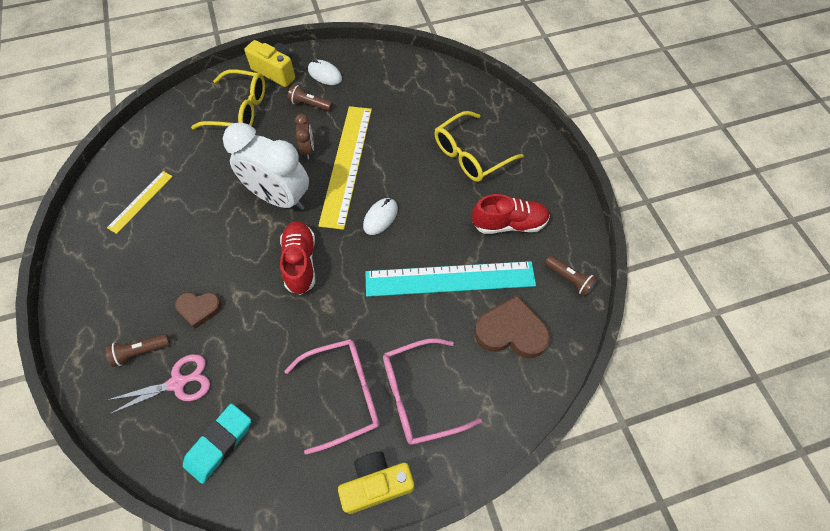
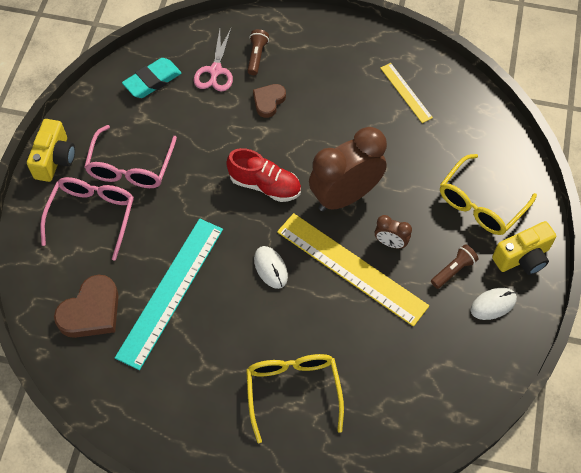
camera: 120 degrees right, 0 degrees up
(219, 444) = (152, 81): turquoise eraser -> turquoise eraser turned 75 degrees clockwise
(279, 198) = (345, 196): white clock -> brown clock
(509, 224) = (190, 376): red shoe -> none
(569, 279) = (100, 392): brown flashlight -> none

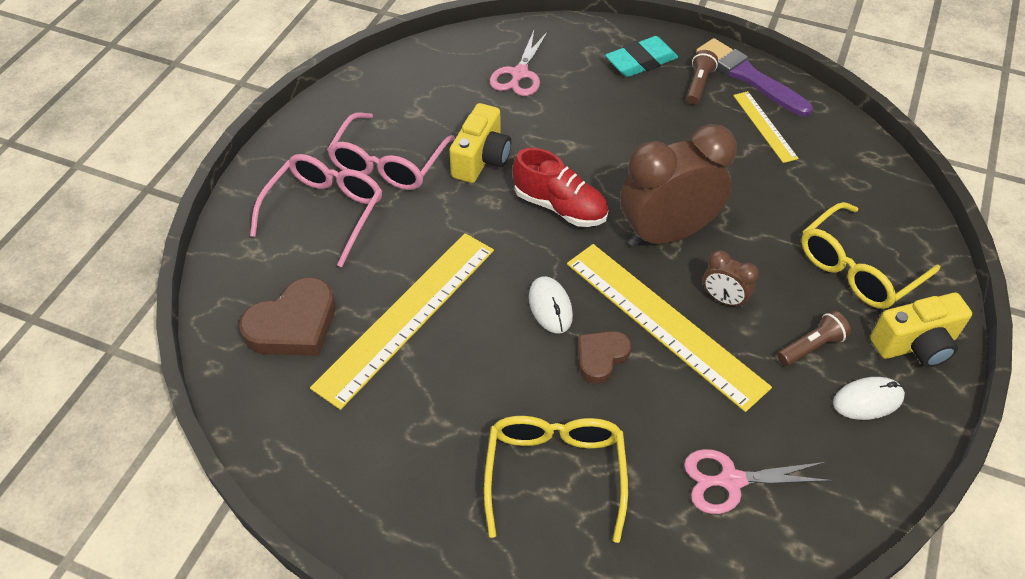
camera: 10 degrees right, 10 degrees down
(55, 159) = (295, 143): yellow camera -> yellow camera (481, 159)
(152, 81) = (438, 75): turquoise eraser -> turquoise eraser (641, 62)
(171, 292) = (407, 316): turquoise ruler -> yellow ruler
(257, 56) = (575, 65): brown flashlight -> brown flashlight (698, 85)
(268, 101) = (581, 114): brown heart -> brown heart (601, 357)
(390, 49) = (749, 77): none -> purple brush
(408, 377) = (730, 481): none -> pink scissors

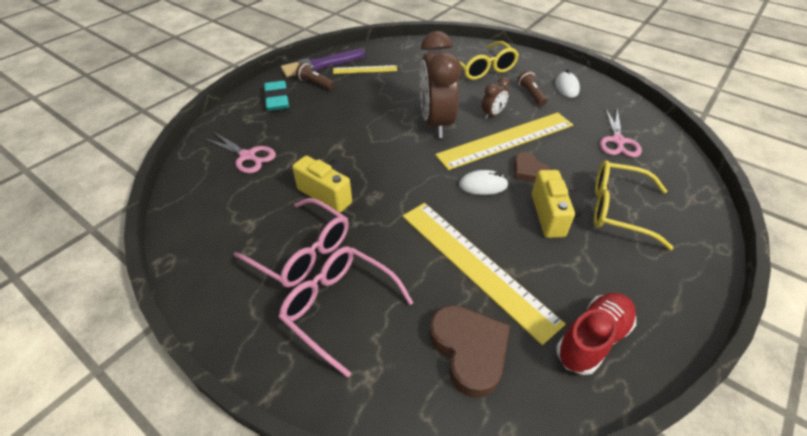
camera: 75 degrees left, 5 degrees down
(560, 207) = (394, 163): red shoe -> red shoe (592, 339)
(915, 345) = (534, 65): yellow camera -> yellow camera (552, 215)

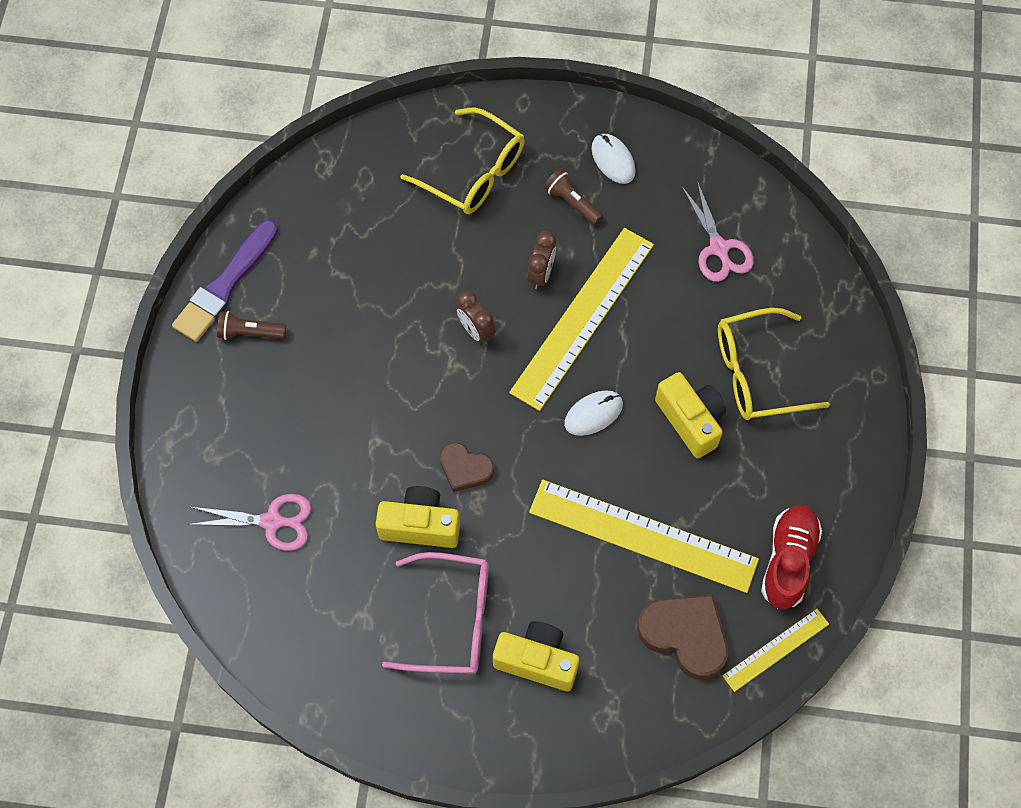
camera: 30 degrees left, 20 degrees up
(277, 99) = (222, 396): turquoise eraser -> none
(339, 307) = (537, 661): pink glasses -> yellow camera
(365, 69) = (302, 262): yellow ruler -> yellow ruler (775, 649)
(436, 123) = (476, 331): brown clock -> brown clock, size x0.45
(529, 171) = (635, 361): brown heart -> brown heart (465, 469)

